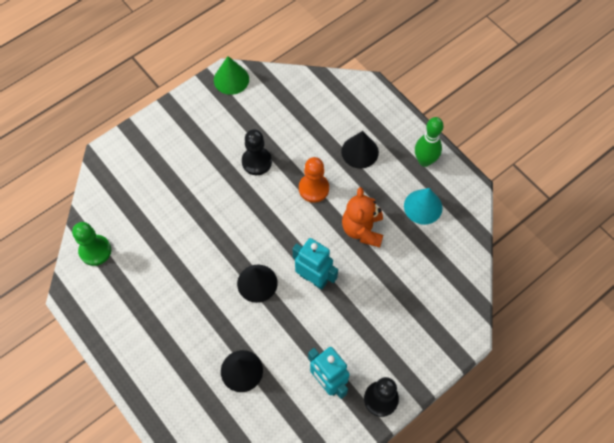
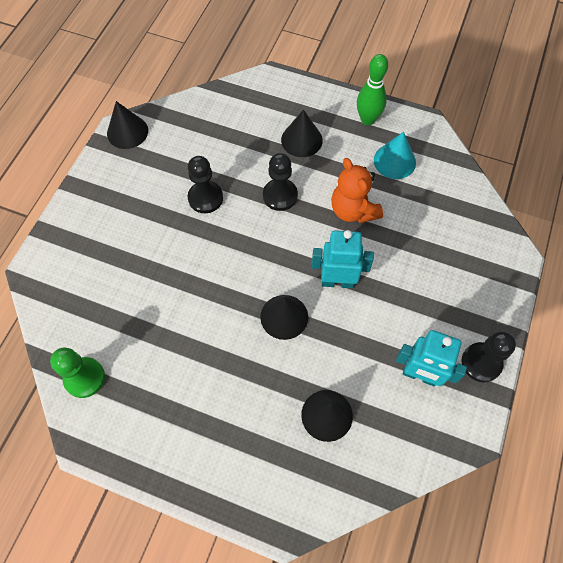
camera: 30 degrees left, 0 degrees up
(231, 79) = (127, 132): green cone -> black cone
(313, 188) = (280, 195): orange pawn -> black pawn

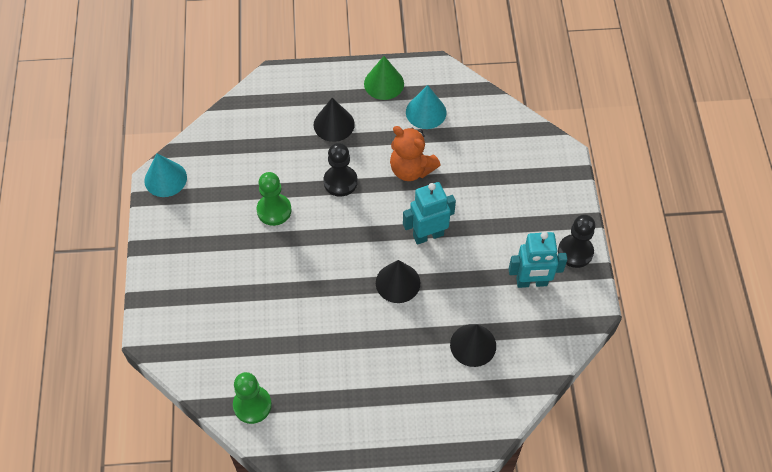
camera: 25 degrees left, 5 degrees down
(127, 132) = (165, 179): black cone -> turquoise cone
(205, 198) = (274, 210): black pawn -> green pawn
(367, 119) = (384, 83): green bowling pin -> green cone

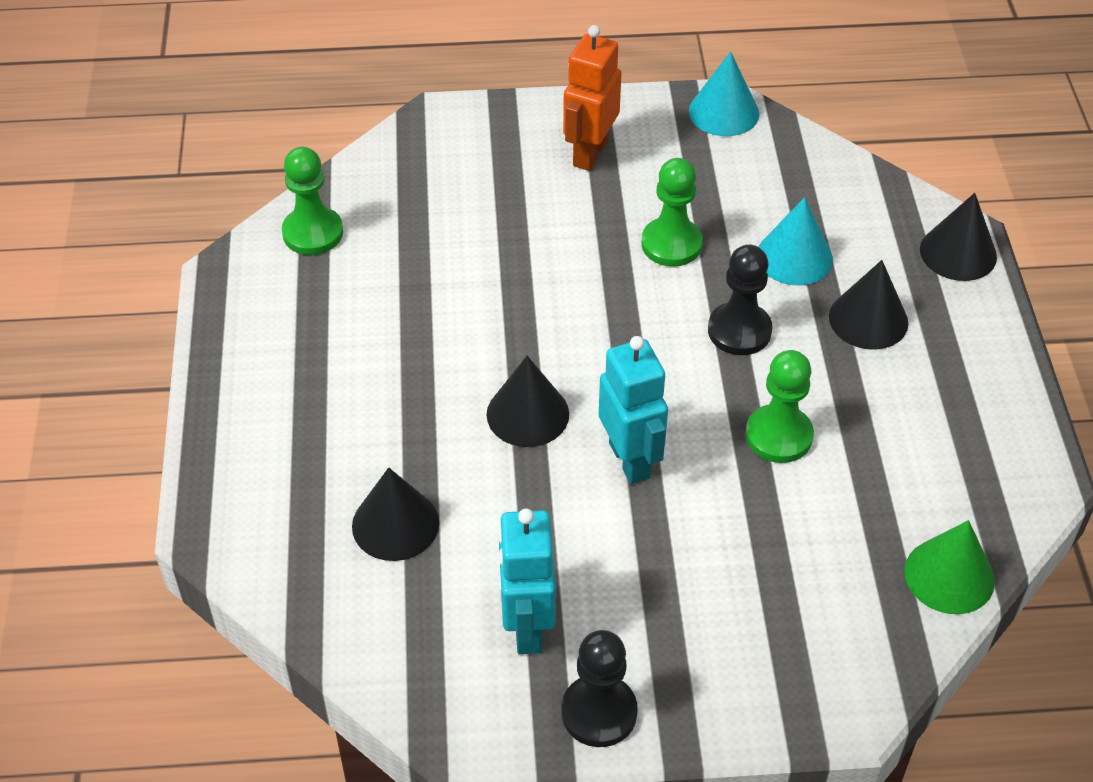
camera: 90 degrees right, 10 degrees down
(194, 250) = (590, 153): none -> orange robot
(288, 81) = (958, 253): none -> black cone
(384, 83) = (982, 393): green cone -> green cone (949, 576)
(411, 169) = (778, 436): orange teddy bear -> green pawn
(426, 112) = (922, 461): turquoise cone -> turquoise cone (794, 257)

